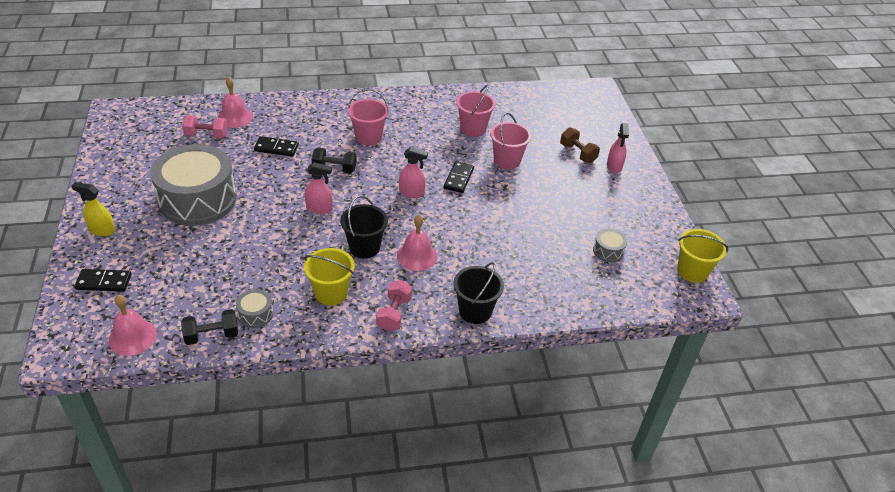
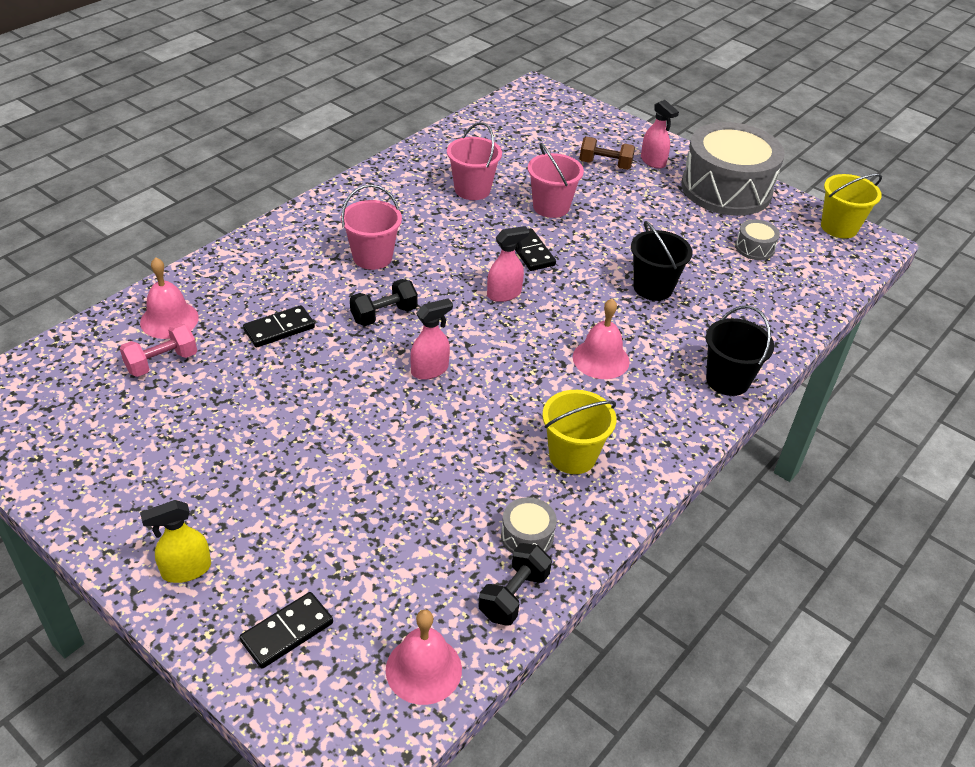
camera: 40 degrees left, 0 degrees up
(198, 200) = (266, 449): grey drum -> grey drum (726, 189)
(364, 247) = (538, 383): black bucket -> black bucket (653, 288)
(394, 314) = (662, 434): pink dumbbell -> none

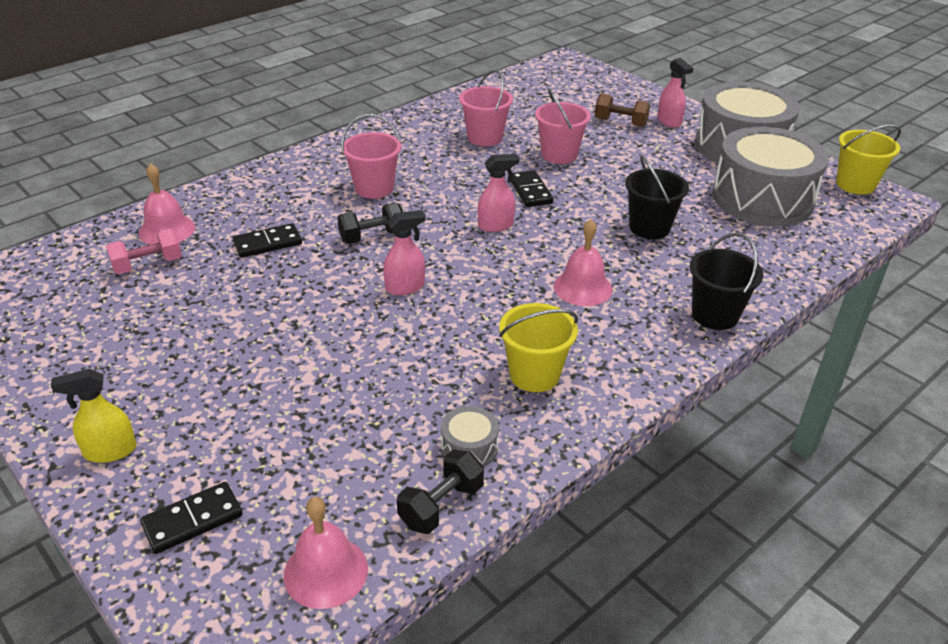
camera: 10 degrees right, 5 degrees down
(754, 248) = (762, 198): grey drum -> grey drum, size x2.49

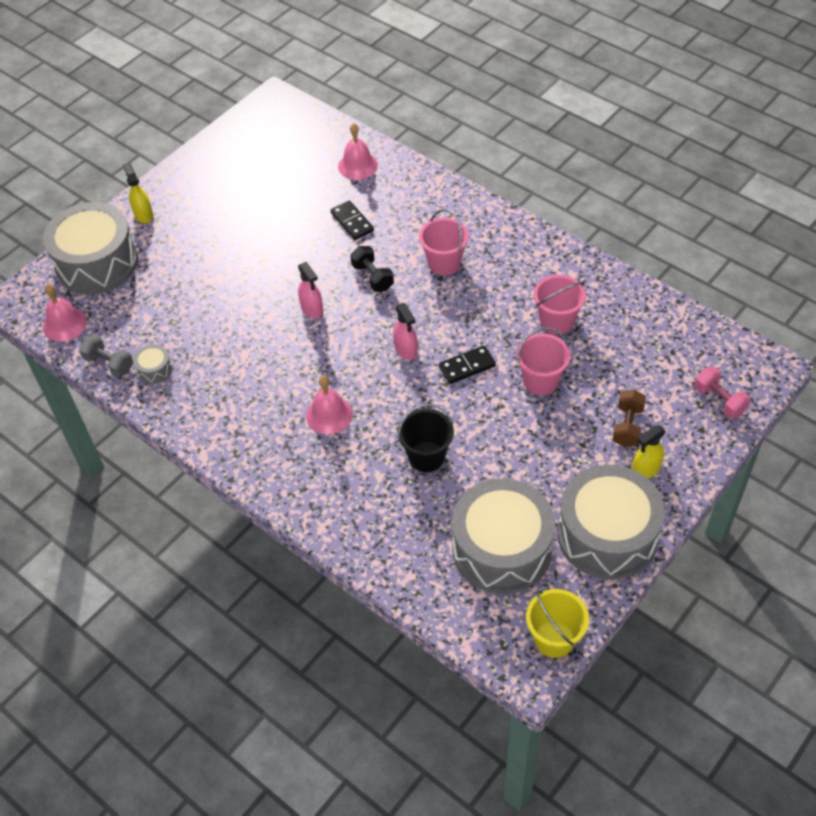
camera: 85 degrees right, 15 degrees up
(148, 265) = (314, 171): pink dumbbell -> pink dumbbell (719, 400)
(193, 520) = (97, 263): black domino -> grey drum
(441, 505) = (109, 364): black dumbbell -> grey dumbbell
(534, 375) = (224, 395): yellow bucket -> none
(669, 121) = (645, 469): pink spray bottle -> yellow spray bottle
(715, 315) = (307, 503): black bucket -> none

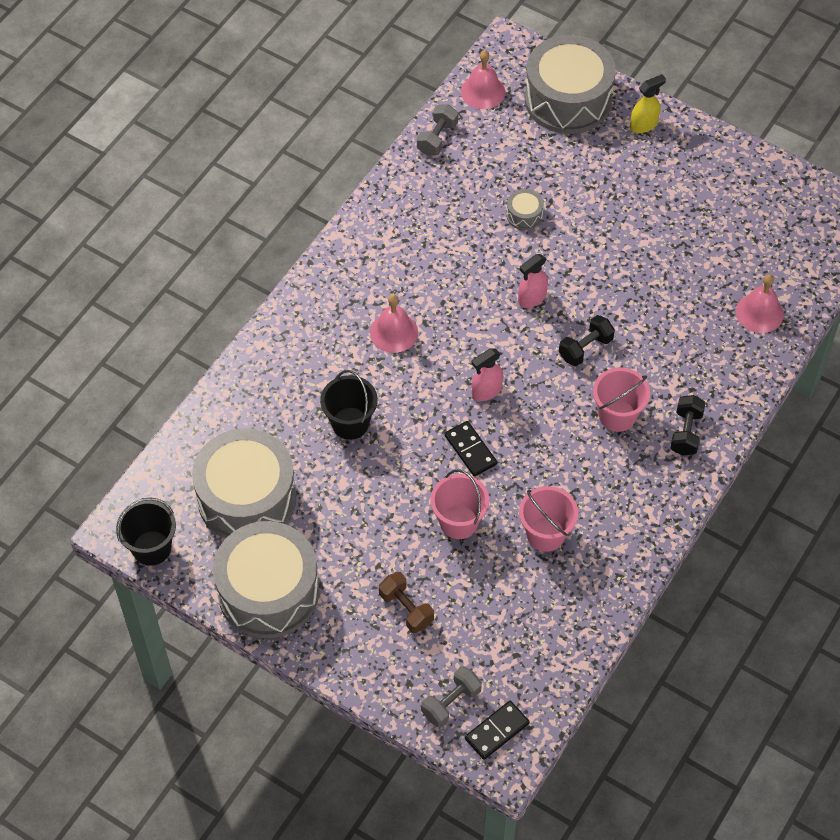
camera: 80 degrees right, 5 degrees up
(155, 370) = (434, 176): grey drum -> grey drum (524, 215)
(352, 222) = (666, 318): black domino -> black domino (496, 731)
(466, 222) = (686, 432): none -> black dumbbell
(554, 639) = (151, 548): yellow bucket -> black bucket
(627, 426) = (406, 609): brown dumbbell -> brown dumbbell turned 45 degrees clockwise
(645, 469) = (351, 627): yellow spray bottle -> none
(719, 400) = (451, 703): pink dumbbell -> grey dumbbell

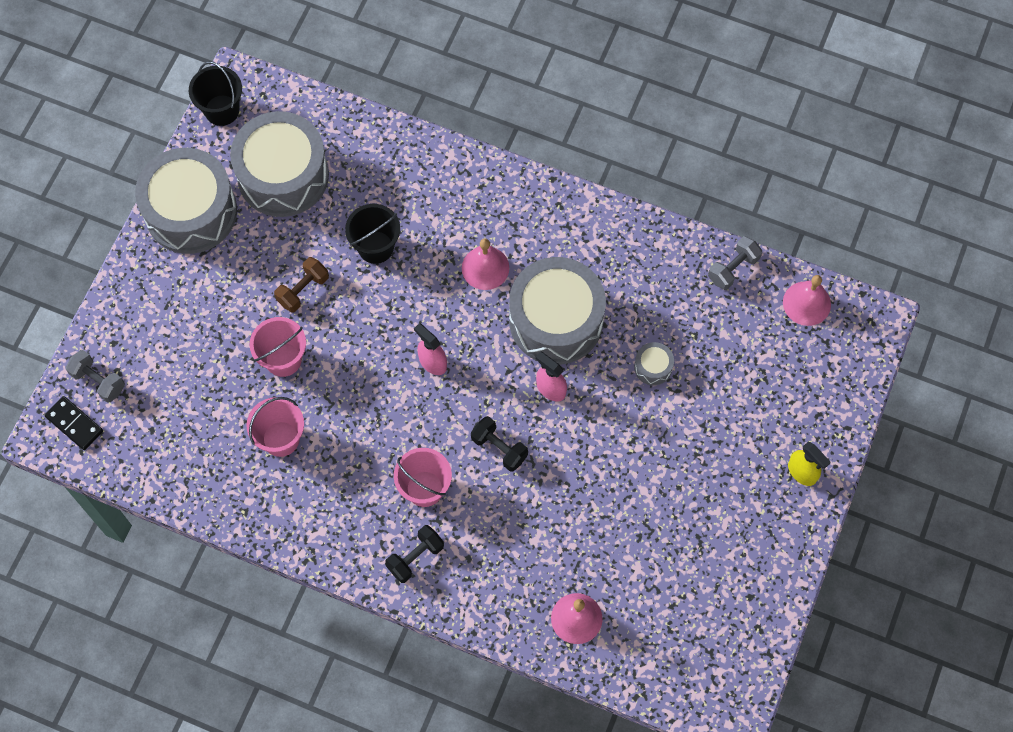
camera: 80 degrees right, 10 degrees up
(406, 609) = (187, 328): brown dumbbell -> brown dumbbell (303, 290)
(437, 138) = (733, 269): grey dumbbell -> grey dumbbell turned 60 degrees counterclockwise
(470, 450) = (363, 358): black domino -> none
(568, 99) = (817, 390): grey drum -> grey drum (556, 320)
(686, 432) = (415, 557): black dumbbell -> black dumbbell turned 45 degrees counterclockwise

